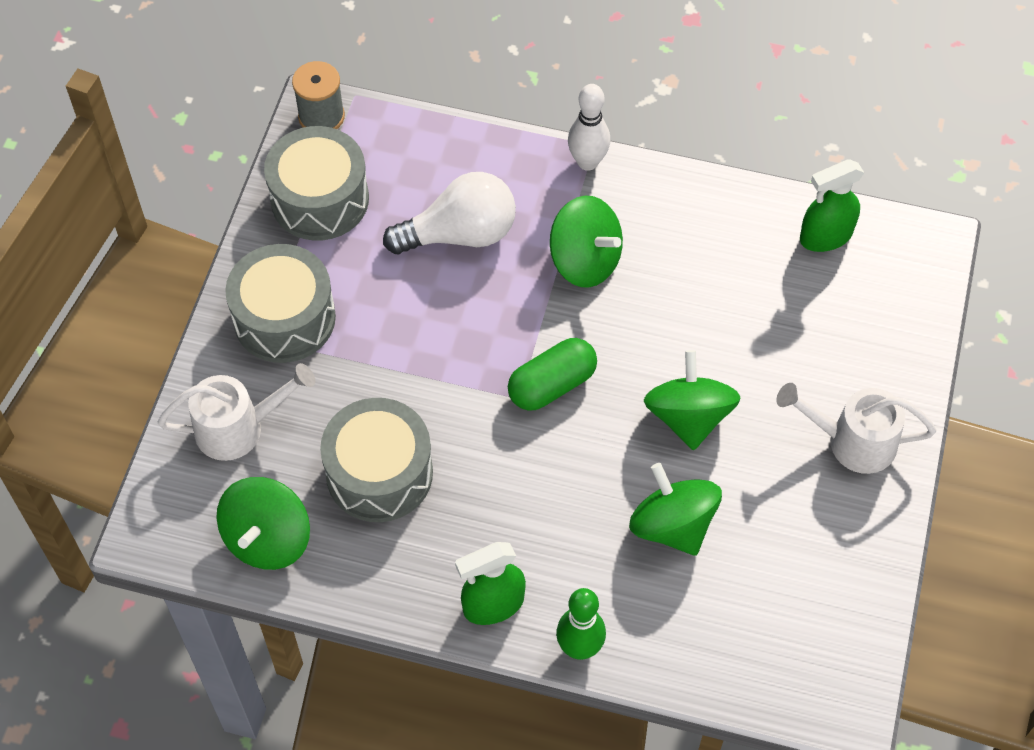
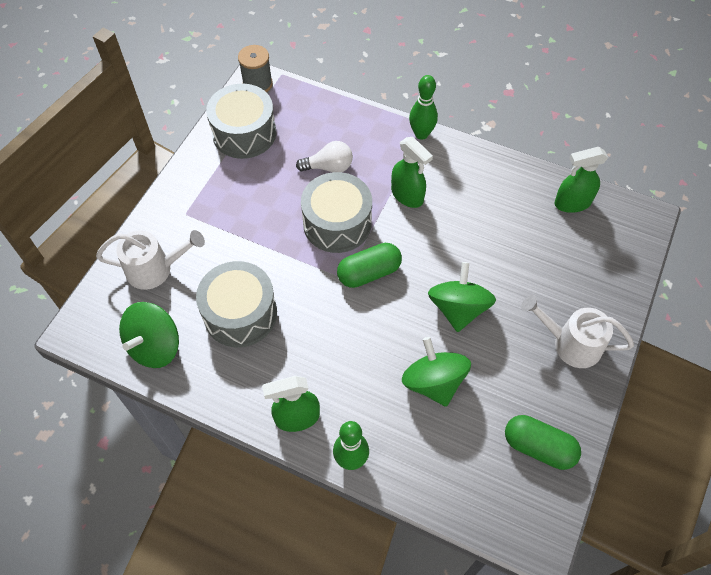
camera: 10 degrees right, 0 degrees up
(284, 318) = (203, 203): grey drum -> grey drum (337, 223)
(460, 234) = (329, 167): white light bulb -> white light bulb, size x0.64
(585, 261) = (407, 195): green spinning top -> green spray bottle
(587, 162) = (421, 134): white bowling pin -> green bowling pin
(829, 589) = (538, 447): none -> green capsule

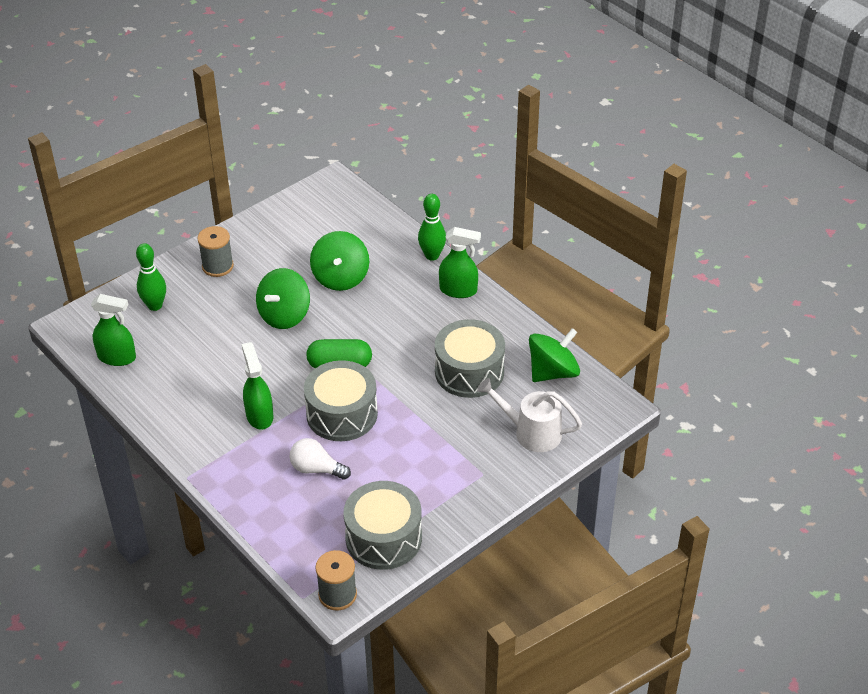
camera: 155 degrees left, 15 degrees down
(421, 134) = (200, 469): green bowling pin -> green bowling pin (155, 305)
(538, 447) = (294, 221): green capsule -> none
(570, 343) = (217, 266): white watering can -> grey spool

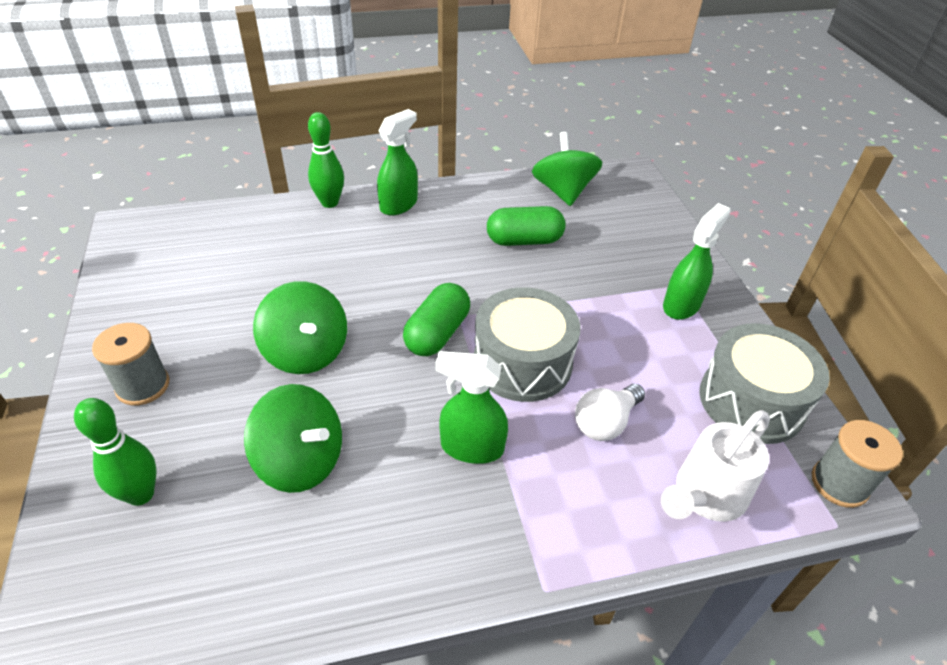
camera: 65 degrees left, 0 degrees up
(117, 357) = (204, 597): green spray bottle -> green spray bottle (681, 305)
(340, 277) = (291, 279): green spinning top -> green spinning top (301, 461)
(469, 372) = (524, 240): grey drum -> green capsule
(530, 432) = (637, 233): white watering can -> white watering can (705, 496)

